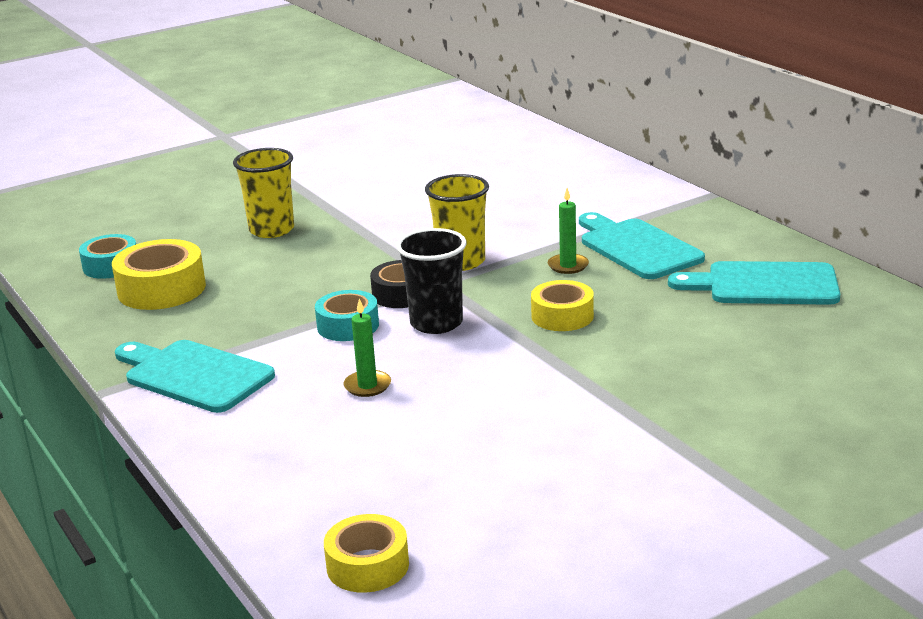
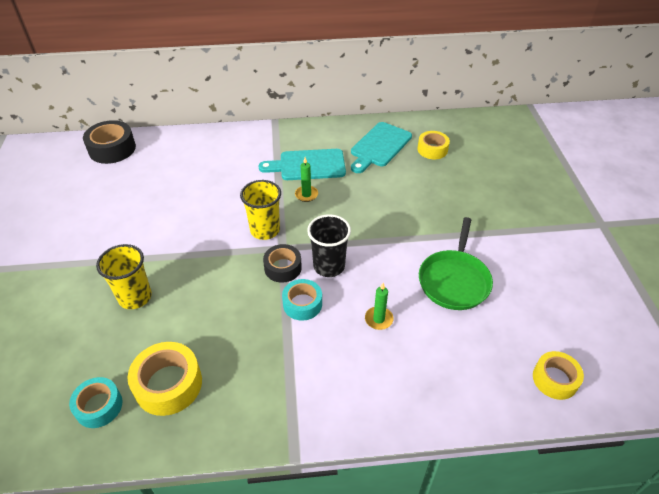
camera: 65 degrees left, 20 degrees up
(194, 375) = (308, 399): turquoise cutting board -> none
(505, 131) = (112, 149): none -> black tape
(506, 427) = (454, 280): none -> green pan
(562, 316) = (358, 218): yellow tape -> yellow tape (432, 149)

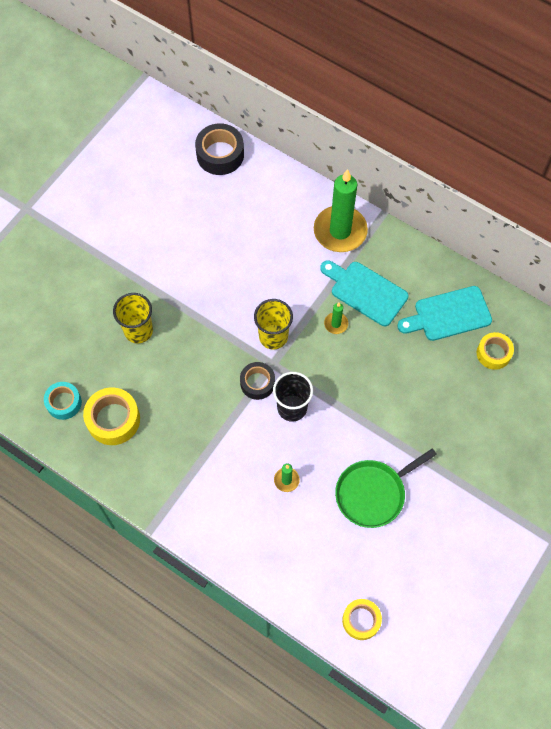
camera: 40 degrees right, 20 degrees up
(253, 144) = (340, 231): none -> green candle
(302, 304) = (245, 425): turquoise tape -> none

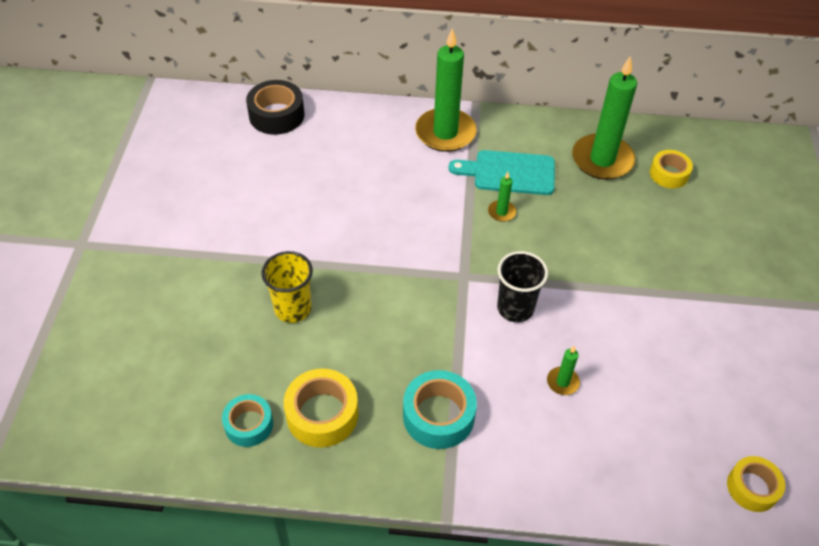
camera: 30 degrees left, 15 degrees down
(187, 460) = (438, 416): none -> turquoise tape
(257, 383) = (461, 301): black tape -> none
(273, 337) = (446, 250): yellow cup -> none
(373, 493) = (660, 351): green pan -> none
(448, 314) = (602, 160): turquoise cutting board -> green candle

